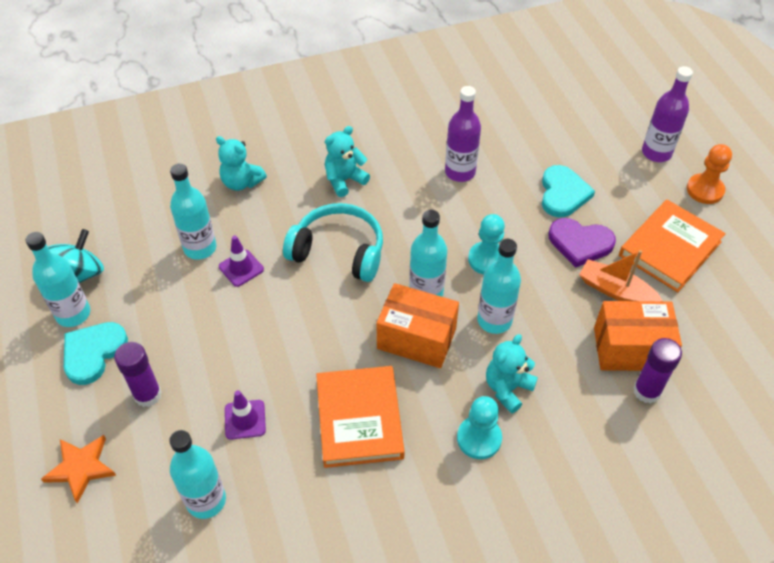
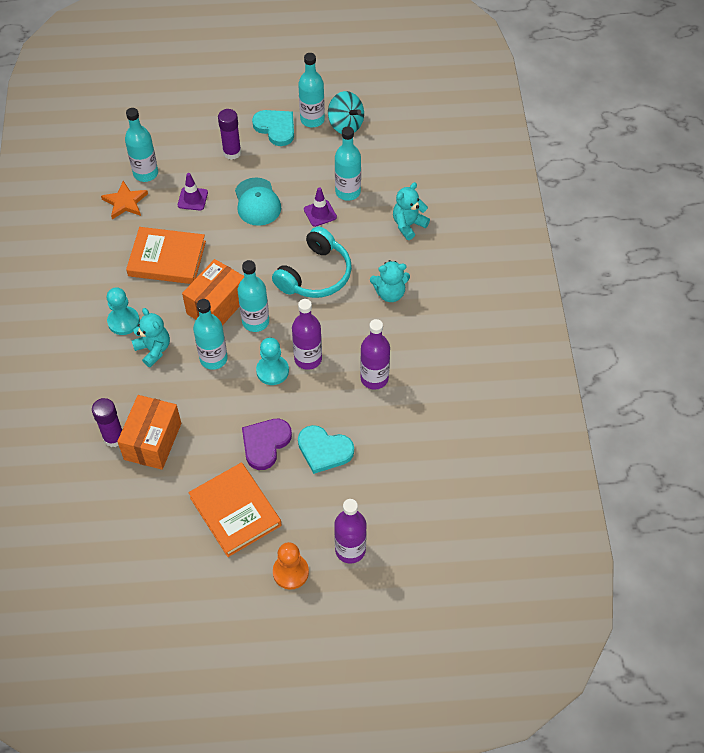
camera: 105 degrees right, 5 degrees up
(81, 468) = (193, 118): orange star -> orange star (125, 202)
(236, 339) = (257, 202): none -> turquoise cap
(344, 180) = (390, 293): turquoise teddy bear -> turquoise teddy bear turned 105 degrees clockwise
(458, 232) = (308, 359): none -> purple bottle
(615, 290) = (209, 452): orange boat -> none

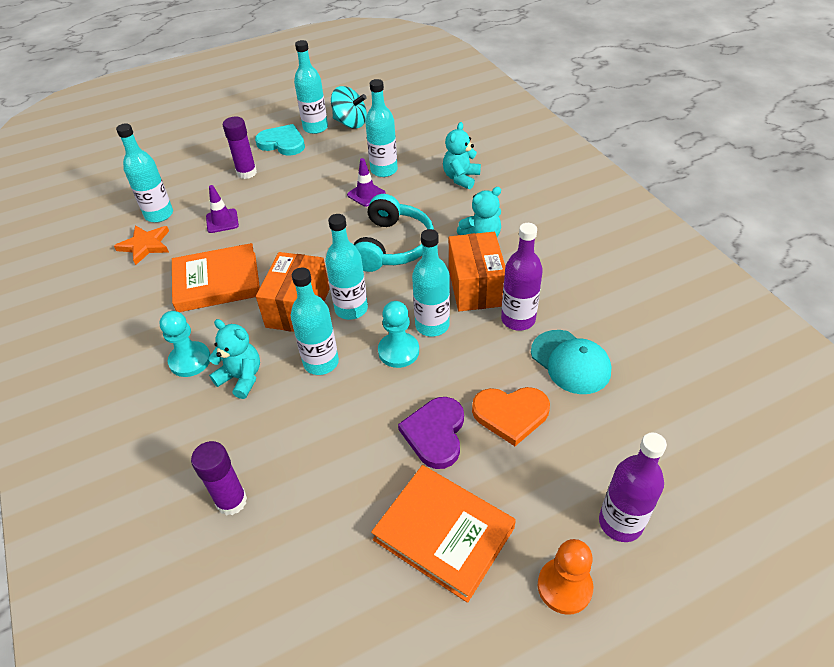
camera: 20 degrees left, 10 degrees down
(153, 441) = (287, 485): orange box -> orange box (476, 287)
(257, 202) = (295, 204): turquoise cap -> turquoise cap (570, 362)
(308, 359) = (432, 325): purple bottle -> turquoise bottle
(324, 450) = (511, 414): turquoise heart -> orange heart

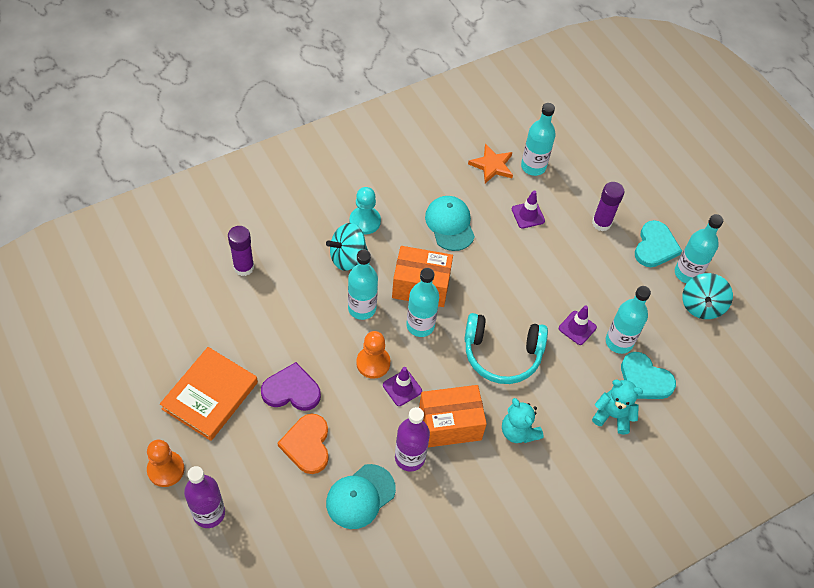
camera: 80 degrees right, 10 degrees up
(217, 282) = (450, 224): orange book -> turquoise cap
(241, 378) = (347, 257): turquoise teddy bear -> turquoise spinning top
(398, 351) = (373, 363): turquoise pawn -> orange pawn
(424, 158) = (644, 379): none -> turquoise heart
(432, 325) = (402, 388): turquoise bottle -> purple traffic cone

